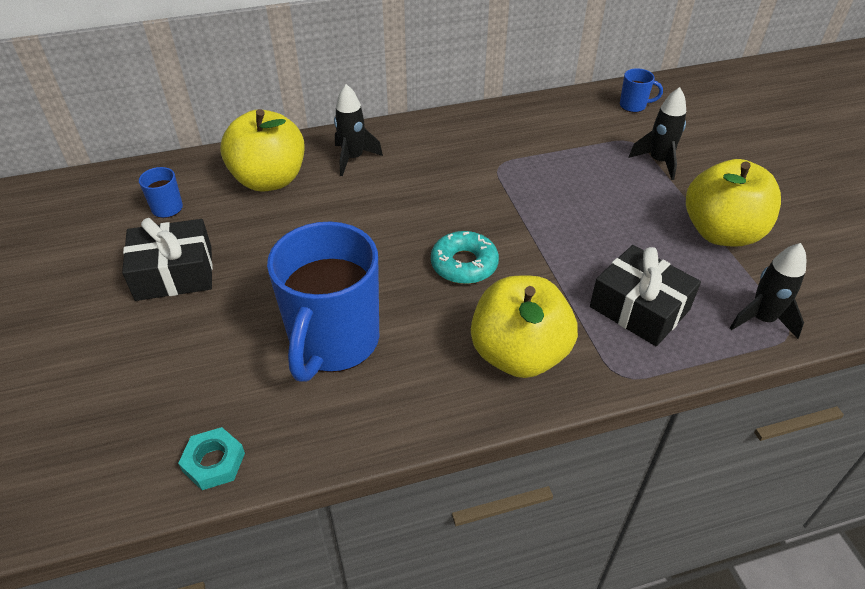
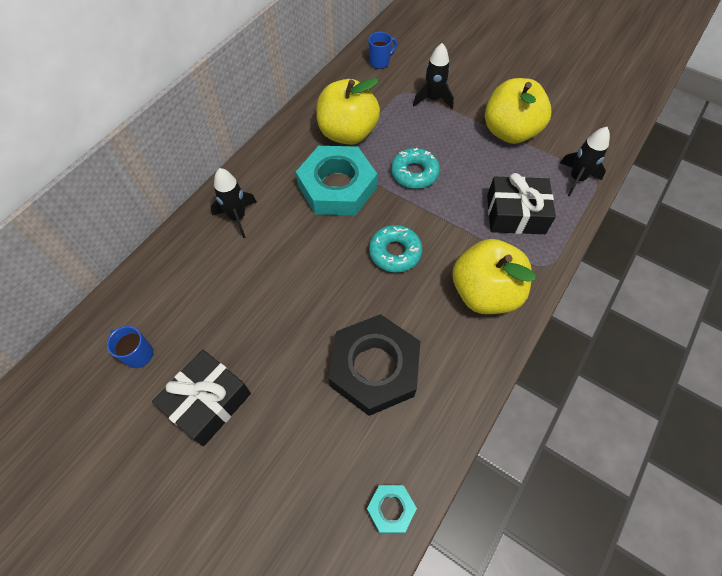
camera: 40 degrees left, 15 degrees up
(269, 179) = (193, 276): yellow apple -> yellow apple (347, 133)
(333, 342) = (374, 368): blue mug -> black nut
(469, 182) = (337, 187): none -> turquoise nut
(563, 212) = (414, 173): none -> turquoise donut

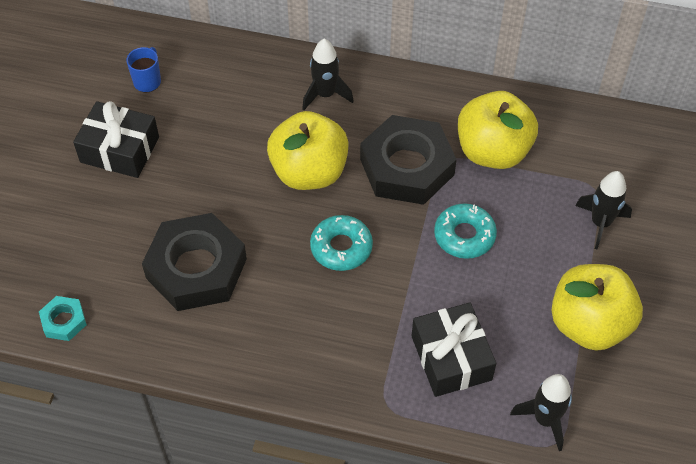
camera: 70 degrees right, 5 degrees down
(337, 187) = (407, 167): turquoise nut -> black nut
(380, 62) = (635, 147): blue mug -> none
(484, 293) = (323, 348): yellow apple -> yellow apple (309, 172)

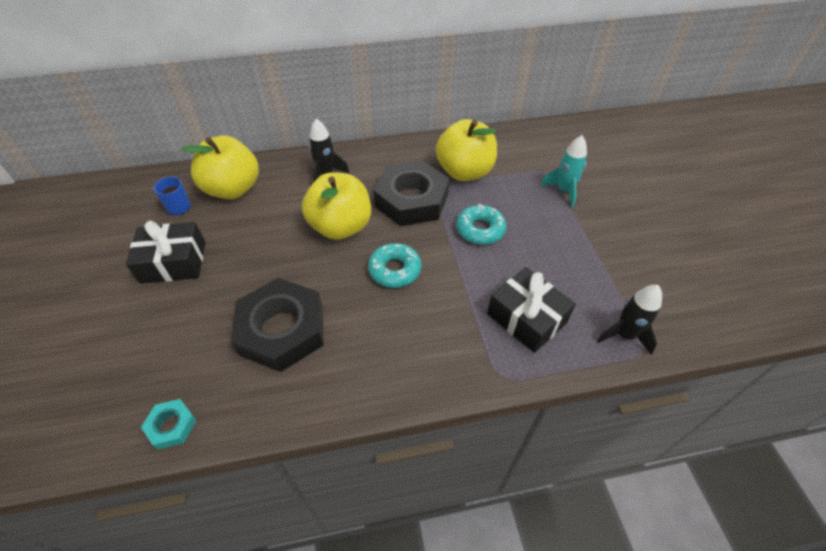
camera: 25 degrees left, 5 degrees down
(589, 324) = (604, 256): yellow apple -> yellow apple (233, 189)
(600, 223) = (563, 191): black rocket -> turquoise rocket

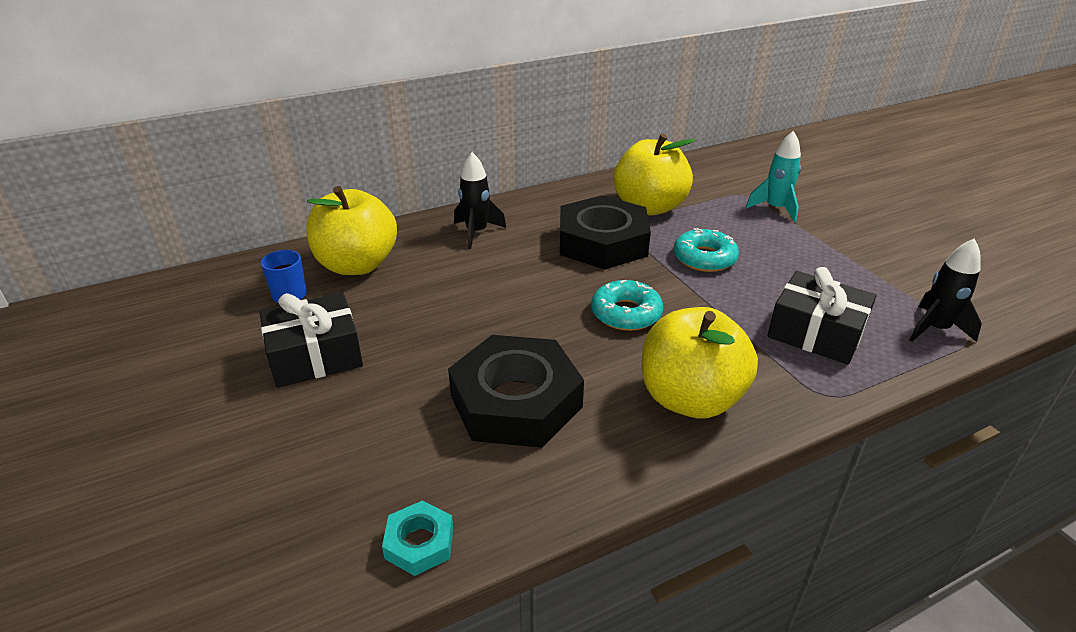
camera: 15 degrees left, 15 degrees down
(341, 227) = (529, 281): yellow apple -> yellow apple (690, 398)

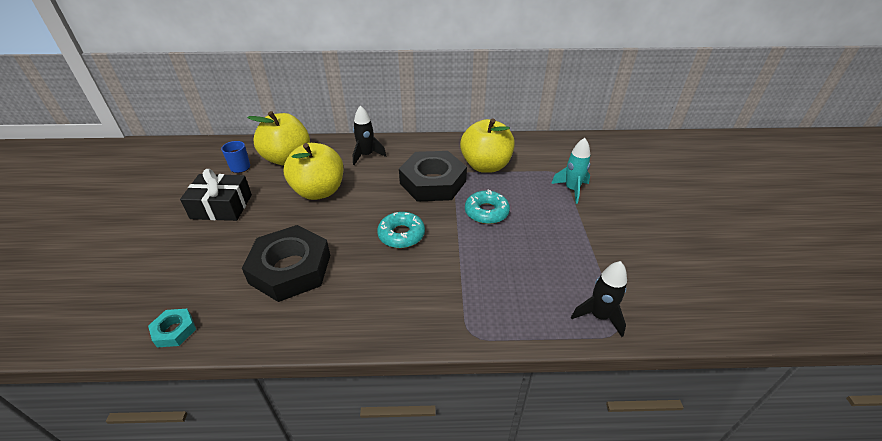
camera: 25 degrees right, 5 degrees up
(690, 398) = (385, 304): yellow apple -> yellow apple (319, 191)
(816, 332) = (509, 288): black gift -> none

